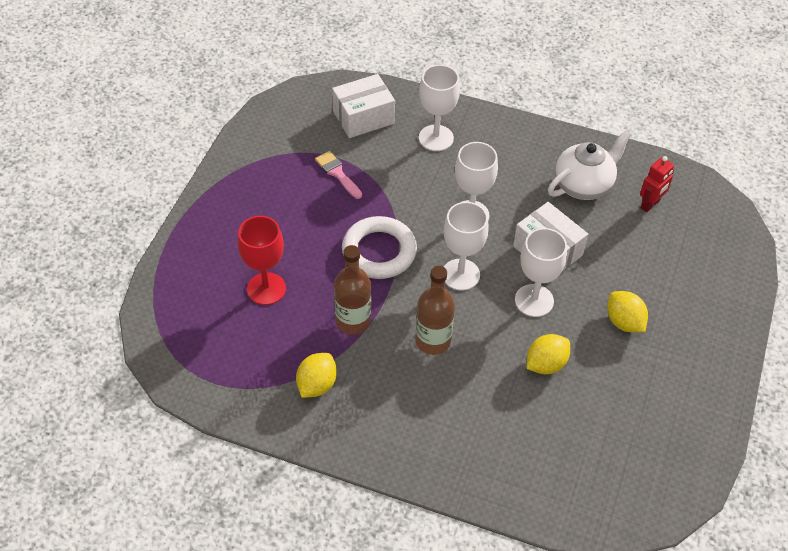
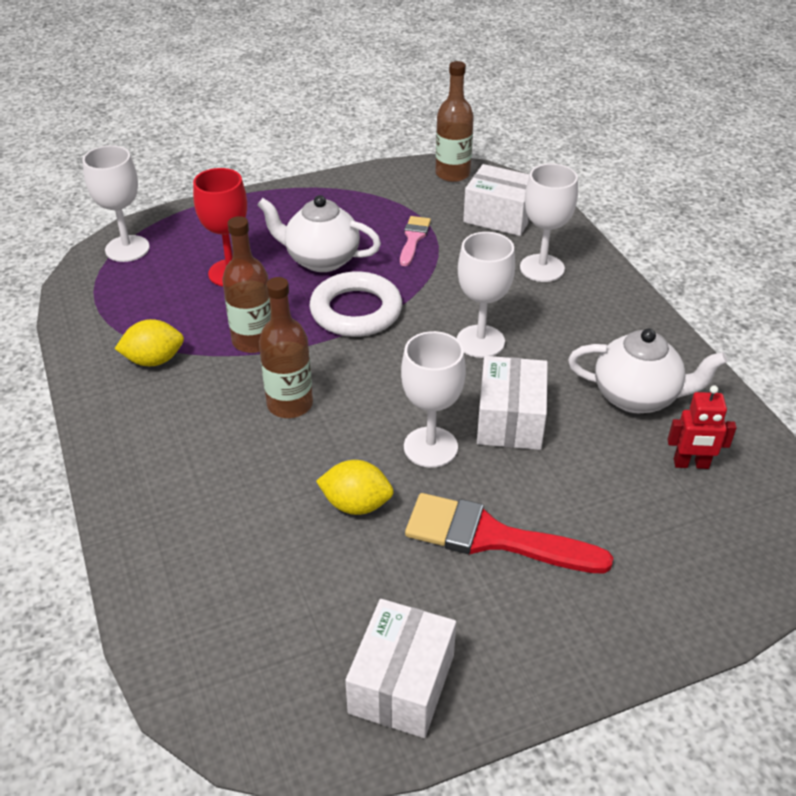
camera: 50 degrees right, 10 degrees down
(290, 104) = (452, 174): none -> brown bottle
(306, 233) = (321, 259): none -> white teapot
(460, 274) = (396, 376): white goblet -> white goblet (127, 249)
(624, 322) = (493, 537): yellow lemon -> red brush
(682, 426) = (401, 683): none -> white box

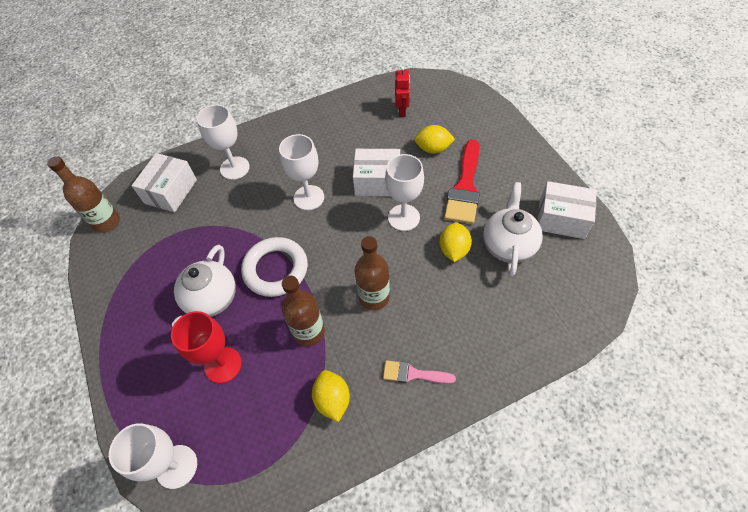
camera: 90 degrees left, 15 degrees up
(413, 238) = (191, 241): pink brush -> pink brush (413, 374)
(590, 501) = (433, 149): none -> yellow lemon
(637, 397) = (354, 128): white teapot -> white teapot (508, 245)

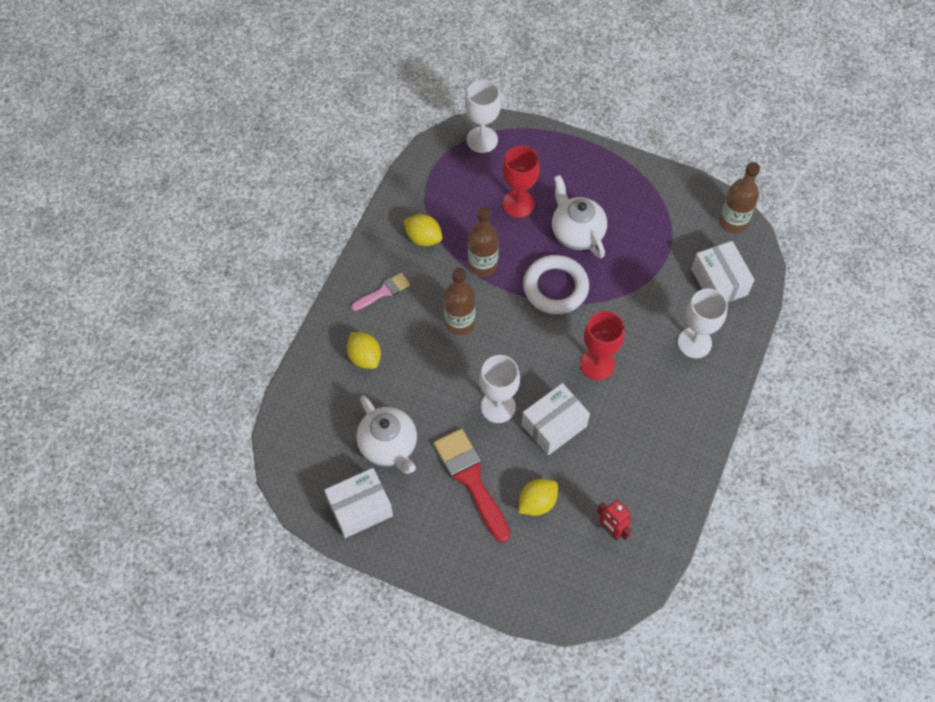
camera: 135 degrees right, 5 degrees up
(309, 197) = (597, 364): white goblet -> red goblet
(453, 250) = (431, 407): yellow lemon -> yellow lemon (365, 357)

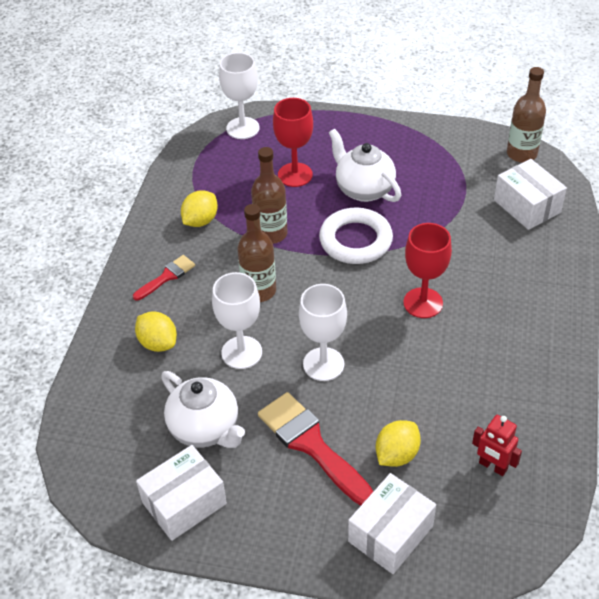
camera: 10 degrees left, 15 degrees down
(383, 292) = (166, 277): pink brush -> red brush
(423, 238) = (200, 221): yellow lemon -> yellow lemon turned 75 degrees counterclockwise
(554, 425) = (393, 371): white box -> white box (390, 534)
(694, 342) = (521, 264): white goblet -> white goblet (241, 352)

